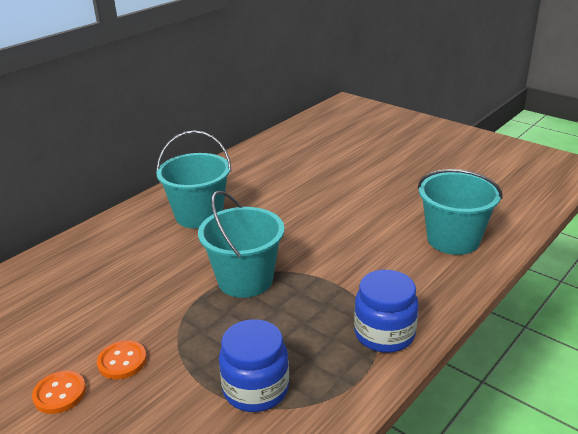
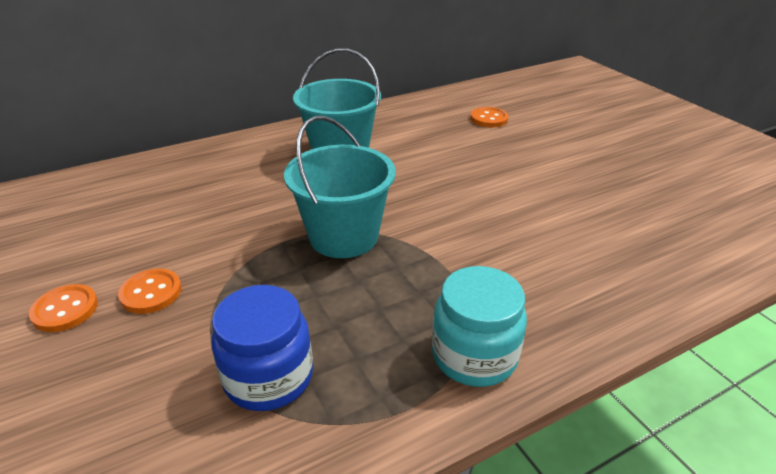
camera: 20 degrees right, 5 degrees up
(301, 161) = (489, 119): none -> orange button
(384, 334) = (474, 356): blue jar -> turquoise jar
(453, 239) = (637, 254): turquoise bucket -> none

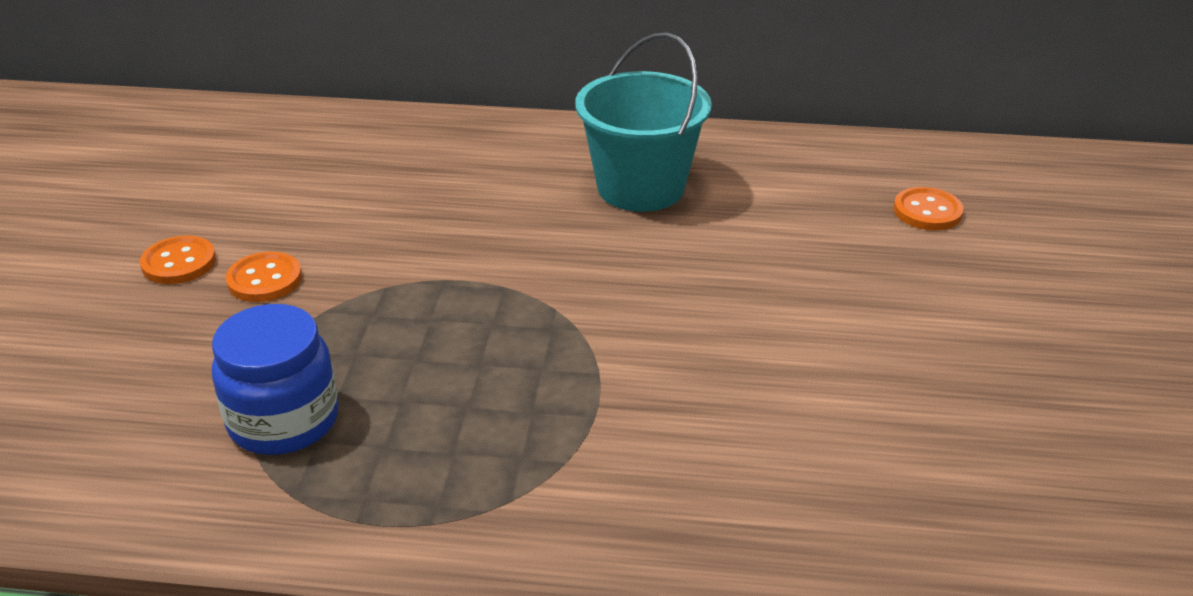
camera: 35 degrees right, 0 degrees up
(343, 236) = (521, 303): turquoise bucket -> none
(474, 356) = (508, 511): turquoise jar -> none

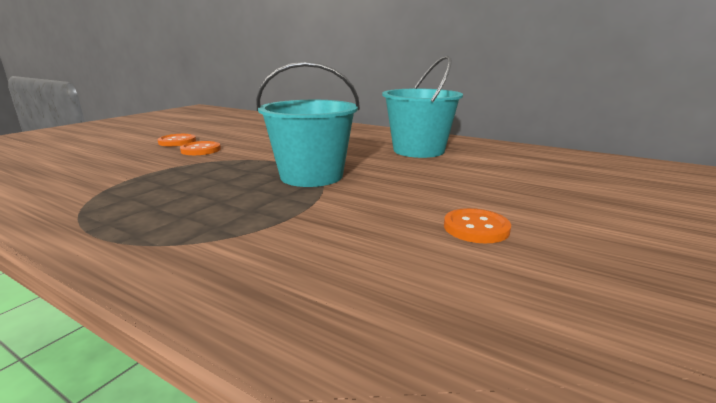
camera: 25 degrees right, 15 degrees down
(284, 421) = (127, 188): blue jar -> none
(538, 307) = (311, 176): none -> turquoise bucket
(927, 211) = (606, 180): orange button -> orange button (476, 228)

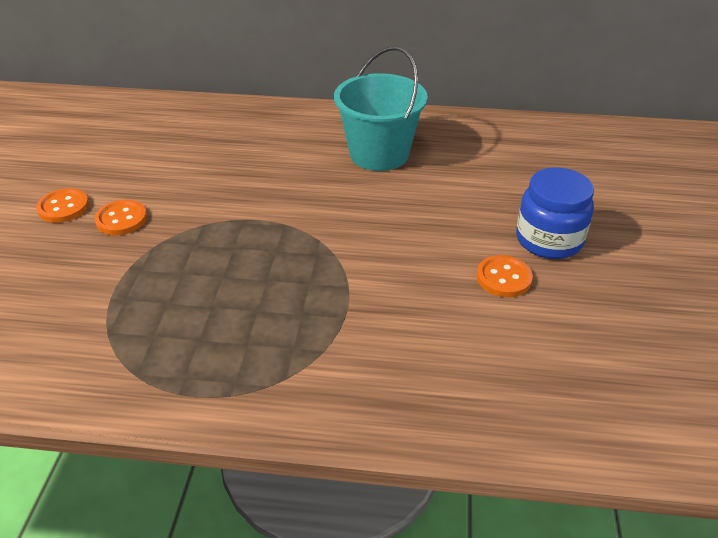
camera: 25 degrees left, 20 degrees up
(311, 176) = (307, 239): turquoise bucket -> none
(550, 214) = (549, 240): none -> blue jar

